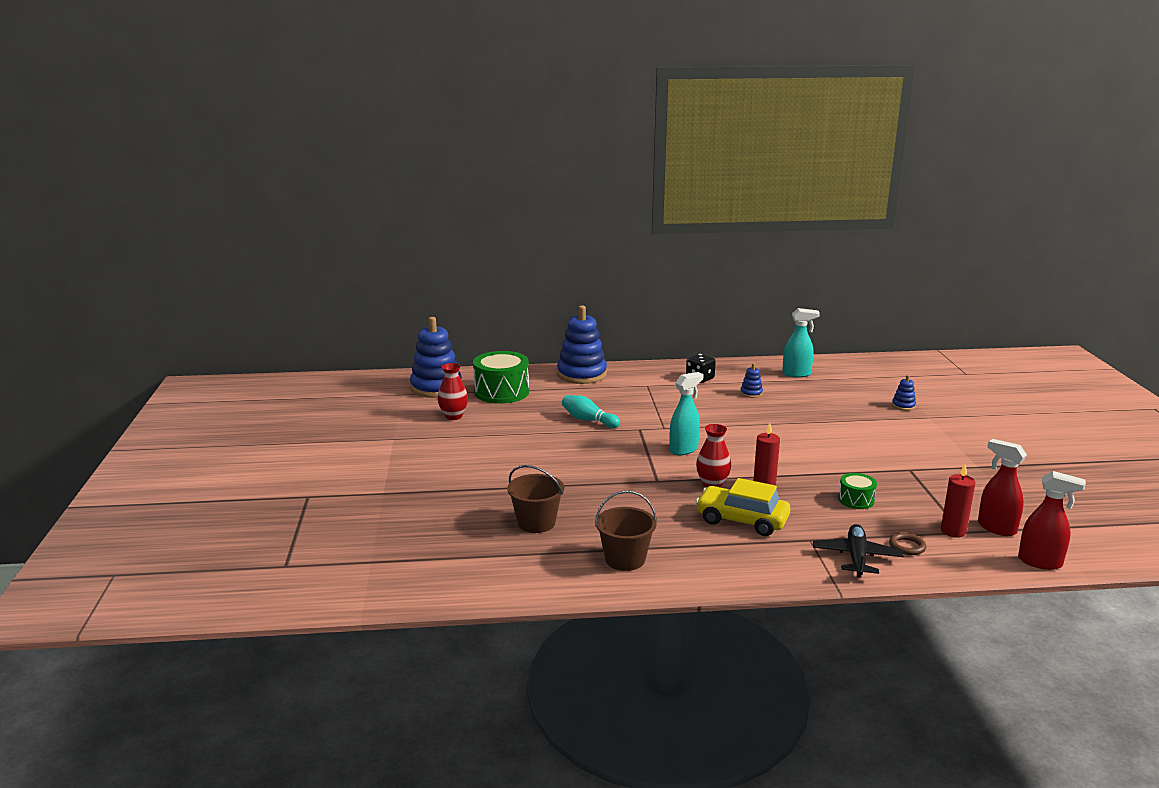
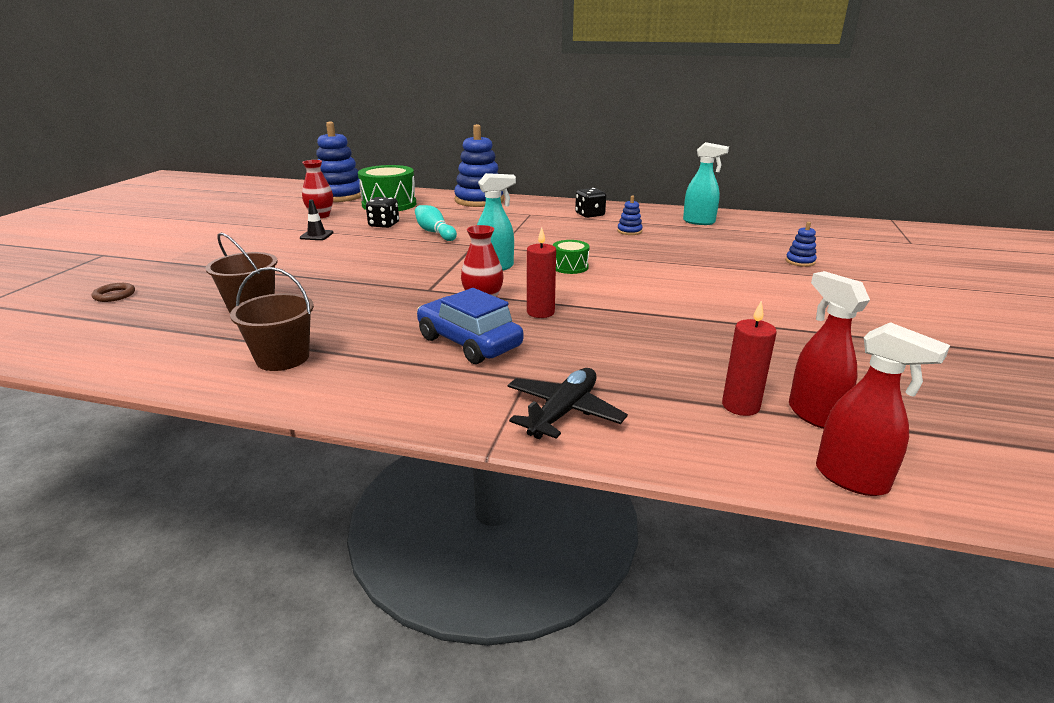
camera: 20 degrees right, 5 degrees up
(484, 440) = (316, 235): none -> black traffic cone
(530, 418) = (384, 225): none -> black dice
(742, 520) = (469, 342): yellow car -> blue car
(856, 500) = (638, 345): green drum -> green drum (570, 267)
(907, 546) = (651, 412): brown ring -> brown ring (114, 295)

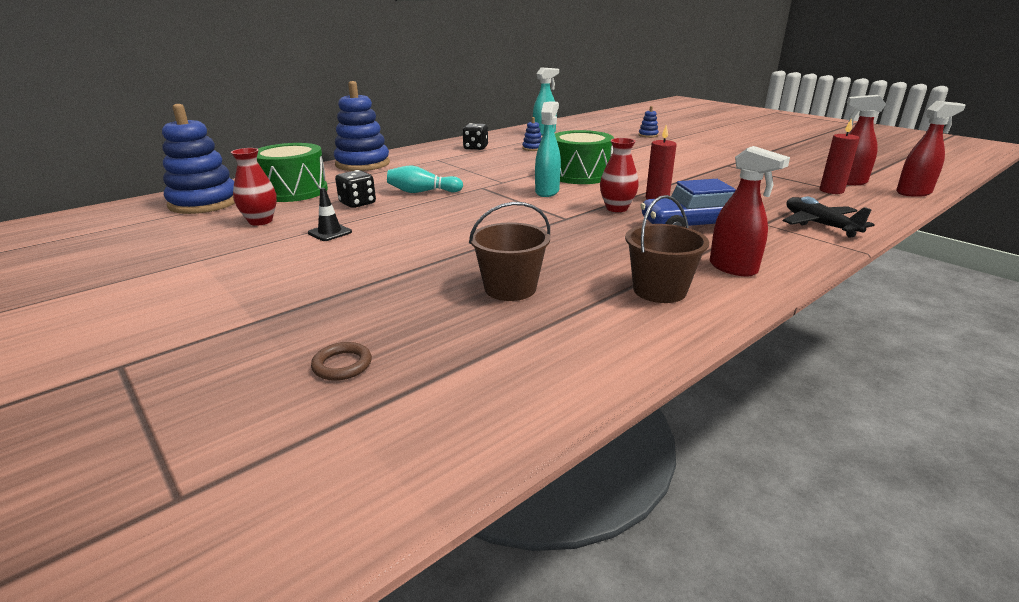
camera: 55 degrees left, 0 degrees up
(362, 381) = (733, 268): none -> red spray bottle
(570, 267) = (580, 175): green drum -> green drum, size x1.95

